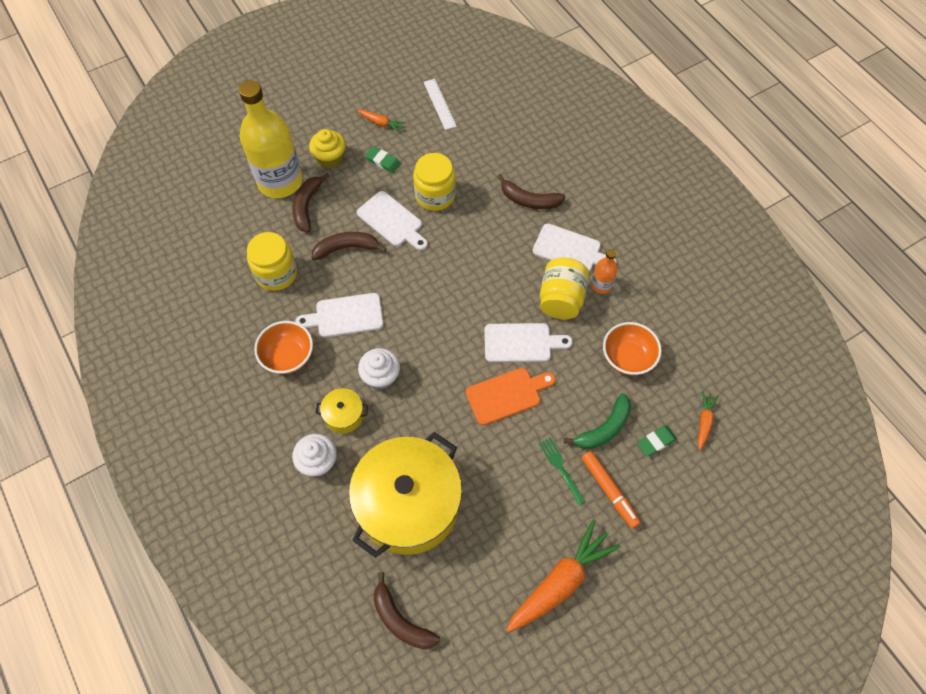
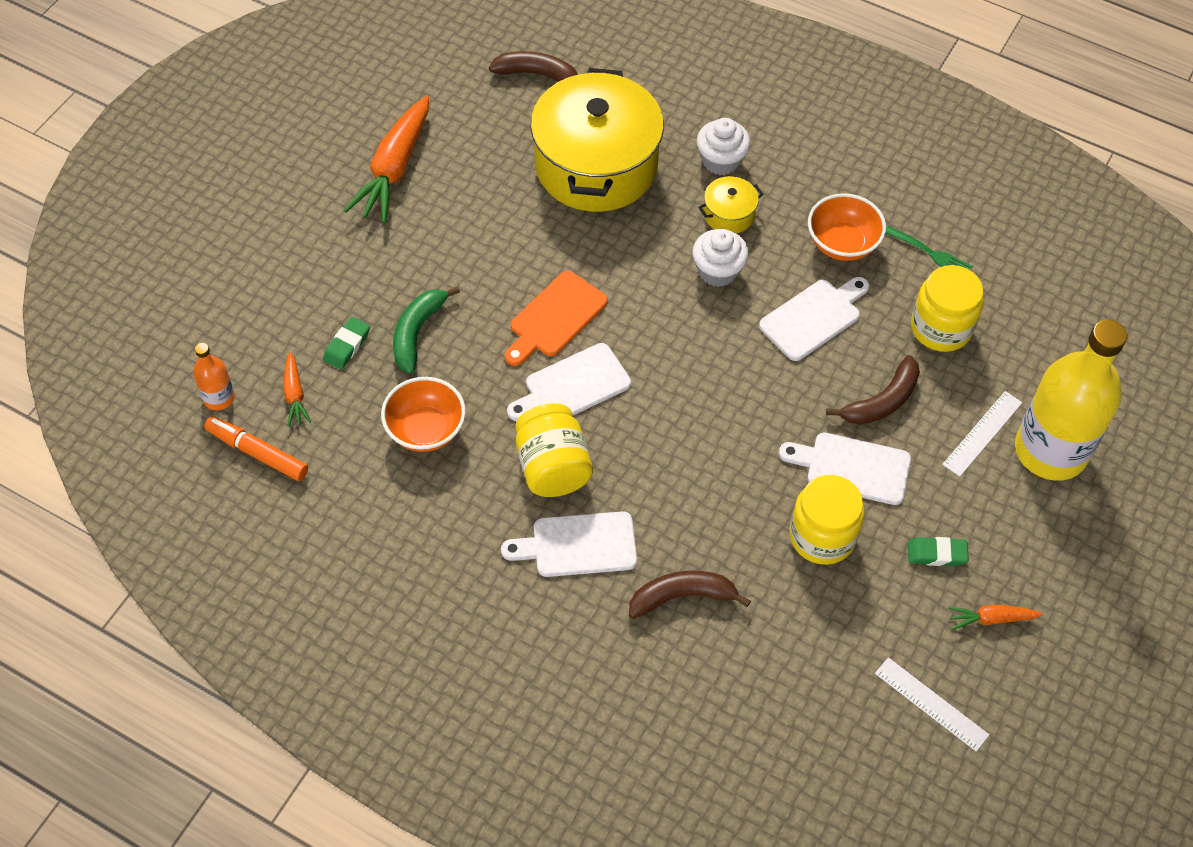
camera: 150 degrees right, 5 degrees down
(307, 206) = (982, 433): brown banana -> white ruler
(330, 158) = (1015, 521): yellow cupcake -> none
(561, 468) = (447, 269): green fork -> green fork (930, 253)
(601, 285) = (507, 513): orange bottle -> orange bottle (219, 398)
(609, 491) = (381, 271): orange marker -> orange marker (257, 453)

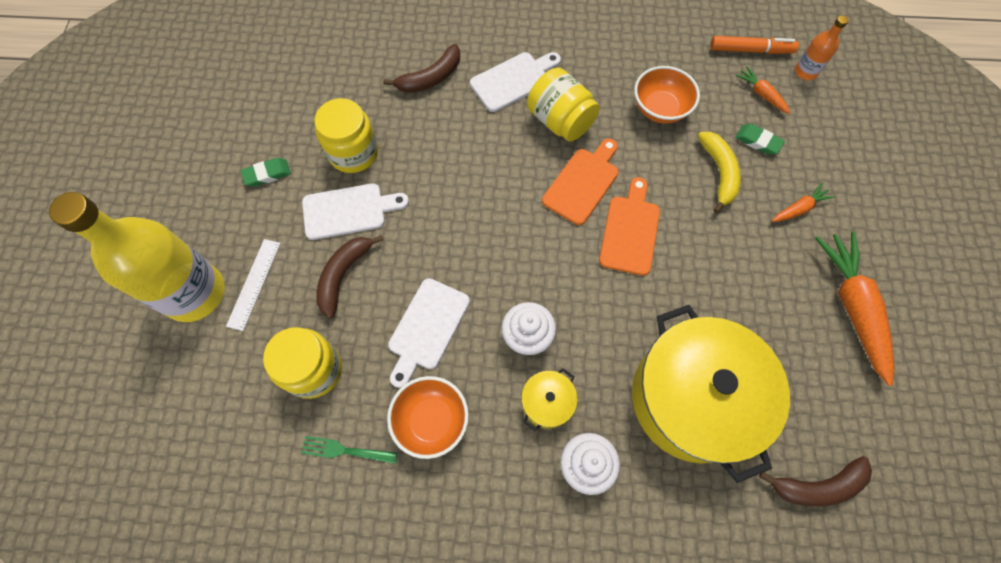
camera: 155 degrees right, 10 degrees up
(347, 346) = (758, 141): green eraser -> green eraser turned 60 degrees counterclockwise
(417, 333) = (719, 173): green banana -> yellow banana
(573, 386) = (583, 183): white cutting board -> orange cutting board
(931, 704) = (247, 80): white ruler -> none
(991, 619) = (218, 147): orange carrot -> orange carrot (799, 208)

